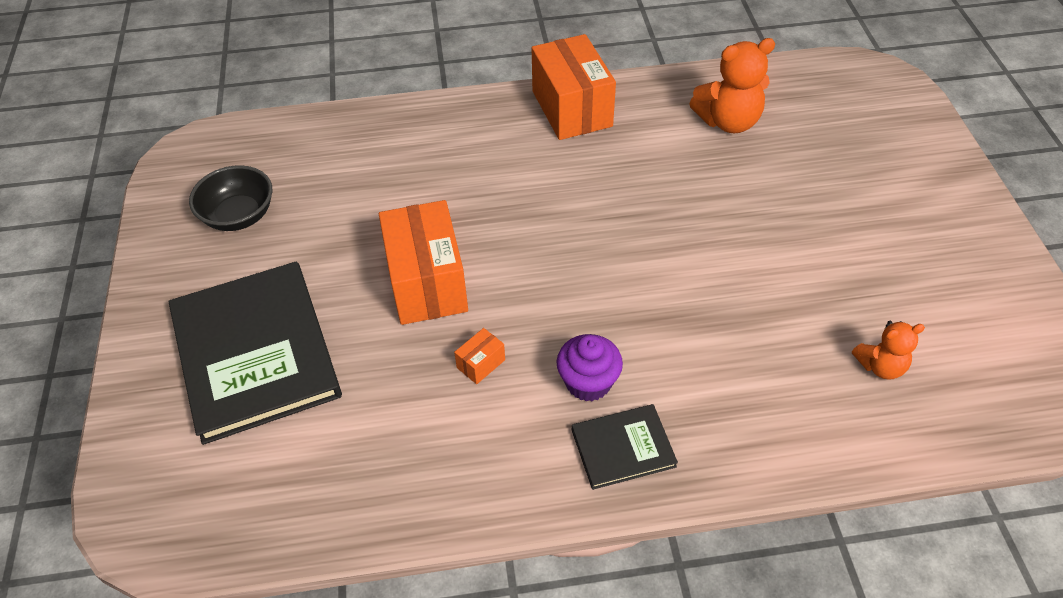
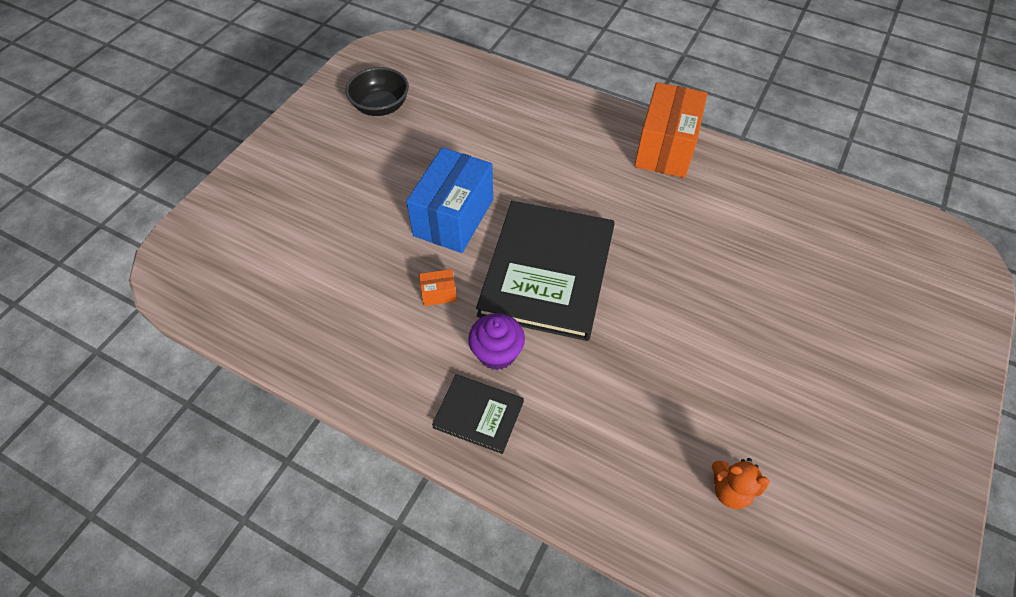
camera: 35 degrees right, 5 degrees up
(255, 353) = (315, 201): black book -> black book (547, 272)
(427, 283) = (453, 217): orange box -> blue box
(728, 121) = (783, 223): orange teddy bear -> none

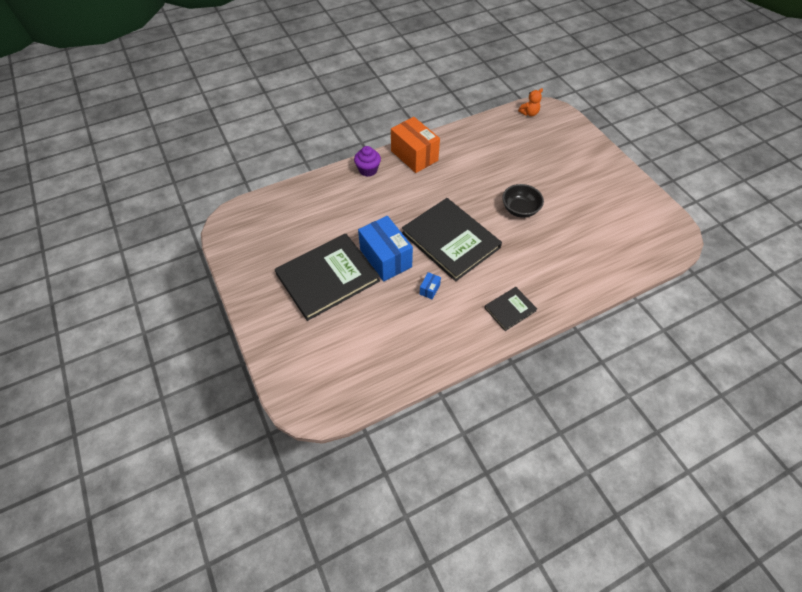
camera: 55 degrees left, 0 degrees up
(376, 178) = (327, 278): none -> black book
(381, 106) = (273, 249): black bowl -> black bowl (520, 209)
(439, 294) = (429, 289): orange box -> blue box
(497, 353) = (482, 285): purple cupcake -> purple cupcake (368, 170)
(730, 490) = (601, 244): orange teddy bear -> orange teddy bear (529, 113)

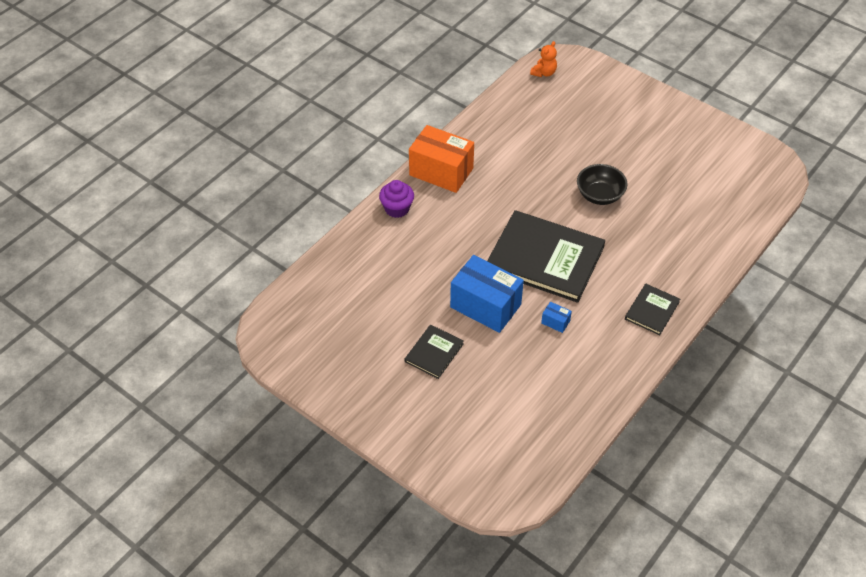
camera: 25 degrees left, 5 degrees down
(327, 278) = (434, 353): black book -> black book, size x0.48
(429, 289) = (555, 322): blue box -> blue box turned 60 degrees counterclockwise

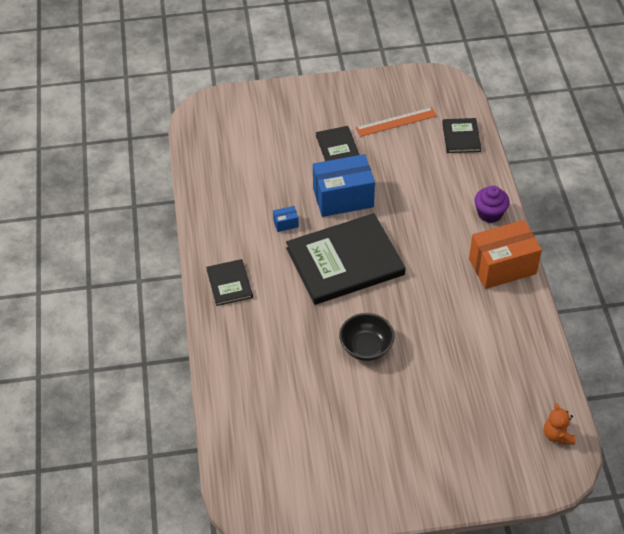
camera: 135 degrees right, 0 degrees up
(329, 278) = (461, 137): none -> black book
(358, 334) = (396, 122): none -> orange ruler

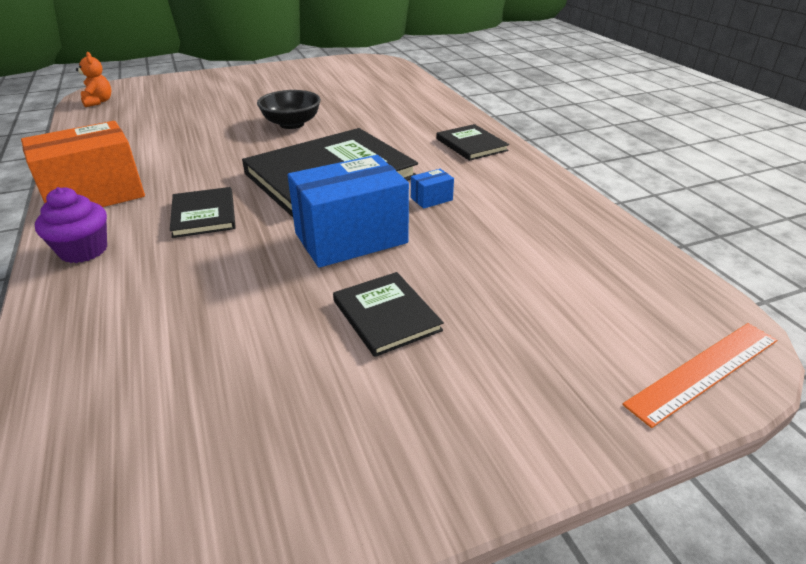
camera: 165 degrees right, 15 degrees down
(396, 122) = (253, 395): orange ruler -> orange ruler (704, 371)
(461, 137) = (84, 383): black book -> black book (204, 214)

